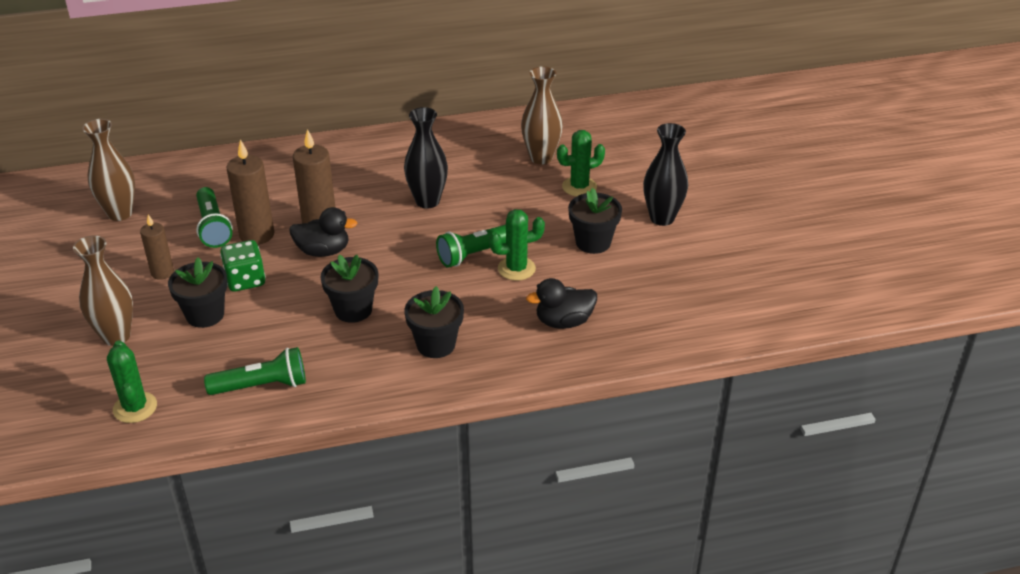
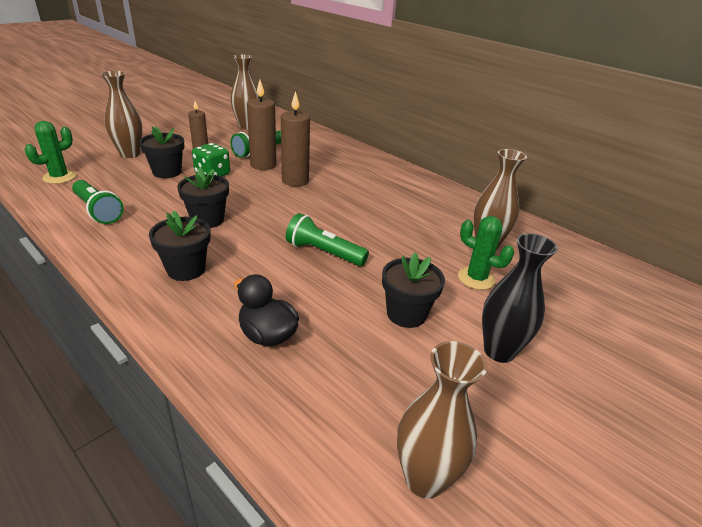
camera: 55 degrees right, 5 degrees down
(323, 251) = (266, 190): black duck -> none
(427, 201) = (366, 211): black vase -> none
(516, 269) = (323, 280): green cactus -> none
(733, 298) = (424, 479): none -> brown vase

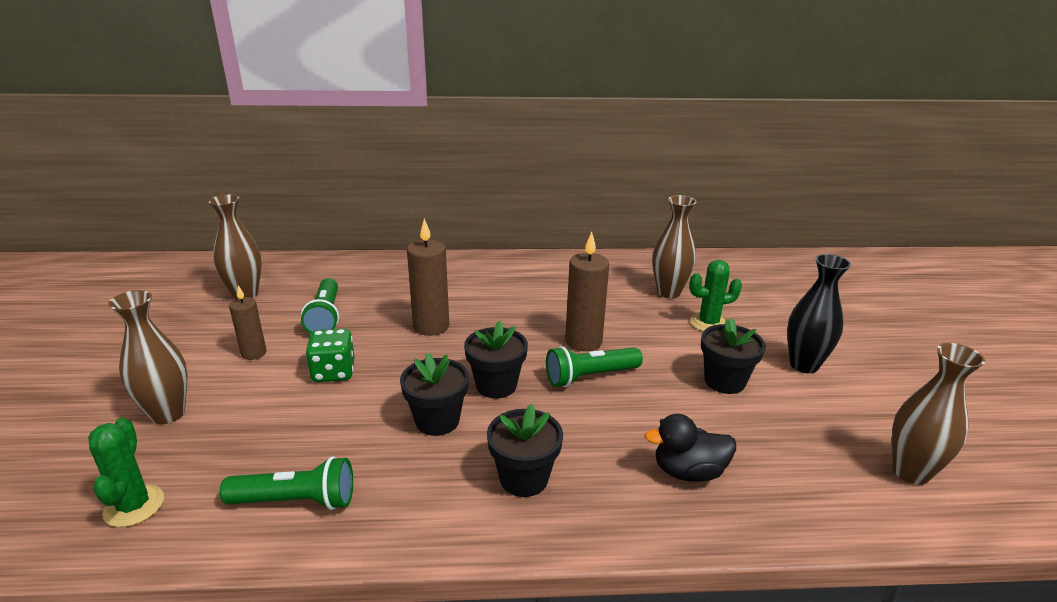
camera: 45 degrees left, 5 degrees down
(167, 172) = (273, 403): black flower pot -> black flower pot (496, 385)
(263, 165) = (365, 329): brown candle -> brown candle (583, 341)

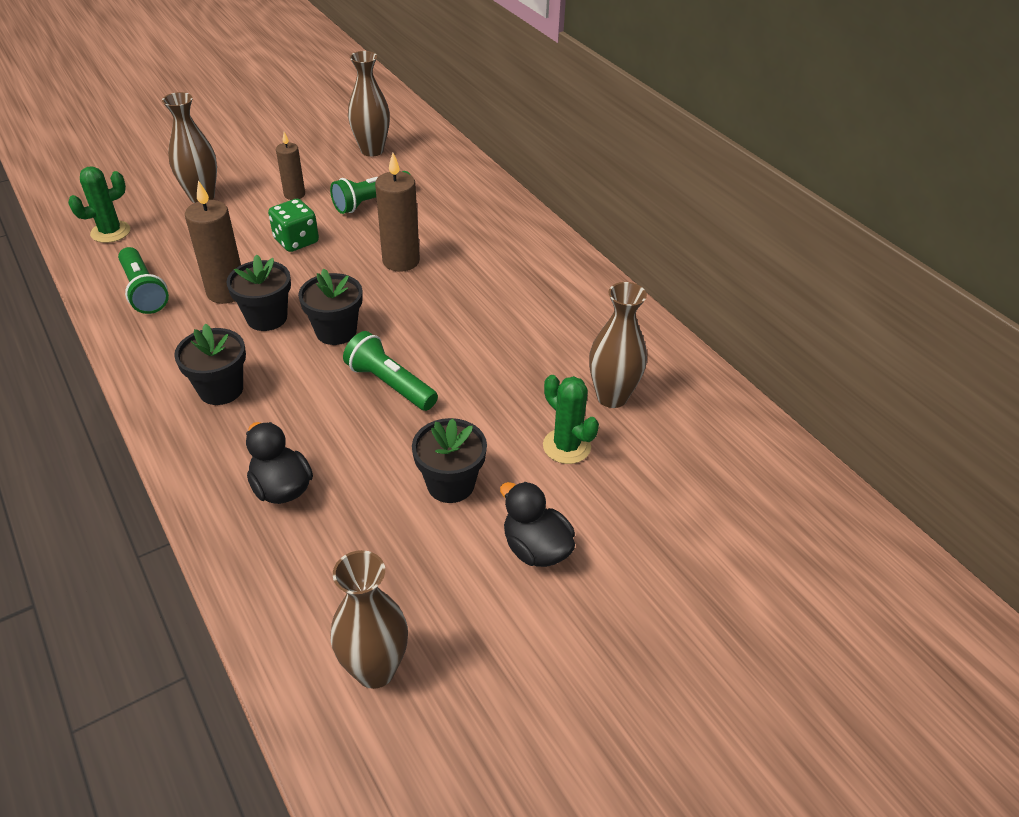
camera: 60 degrees right, 15 degrees up
(583, 341) = (449, 361): brown candle -> brown candle (226, 292)
(804, 365) = (536, 548): black vase -> black duck

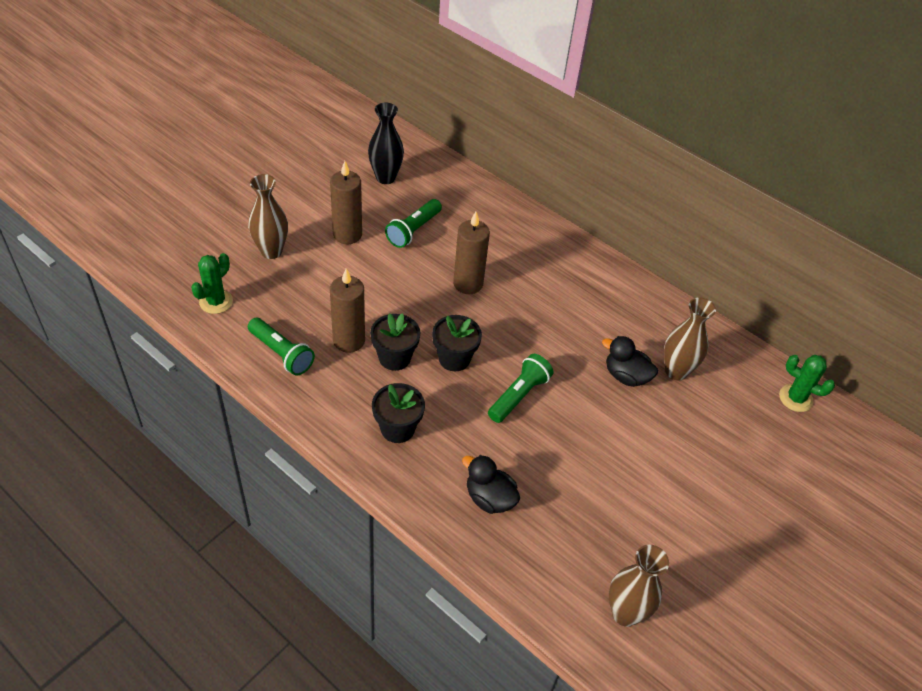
camera: 20 degrees left, 5 degrees up
(294, 194) = (347, 234): brown candle -> brown candle, size x1.61
(296, 241) = (375, 280): green dice -> none
(372, 150) = (385, 178): brown vase -> black vase
(390, 384) = (519, 395): green flashlight -> green flashlight turned 105 degrees clockwise
(450, 484) = (603, 466): black flower pot -> none
(536, 548) = (682, 501): black duck -> black duck (626, 376)
(566, 446) = (664, 418): green cactus -> green cactus (795, 398)

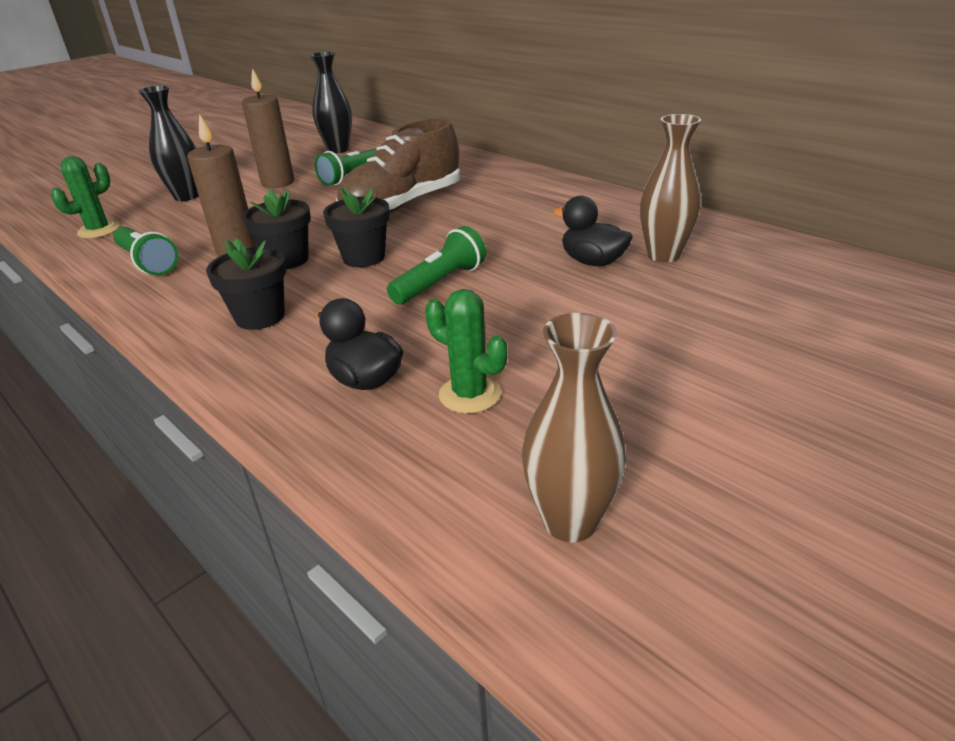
camera: 10 degrees right, 15 degrees down
(271, 251) = (186, 196): brown vase -> black vase
(468, 284) = (402, 205): brown candle -> brown shoe
(795, 398) = (843, 271): green cactus -> green cactus (469, 394)

